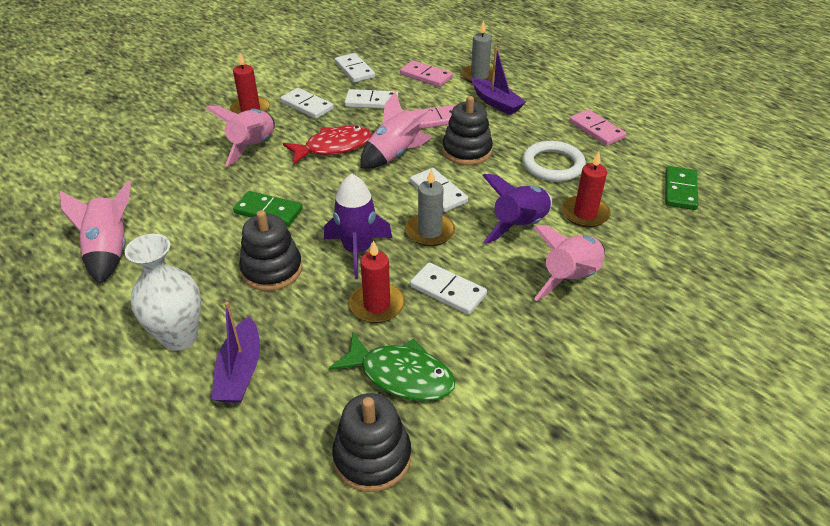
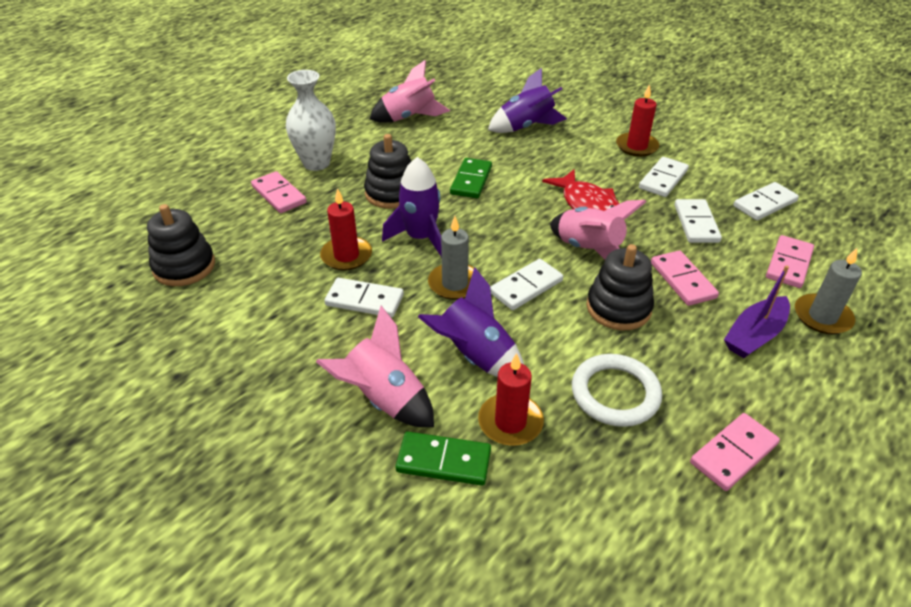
camera: 85 degrees right, 0 degrees up
(181, 167) = (526, 127): none -> purple rocket
(240, 371) = (279, 195): purple boat -> pink domino
(253, 147) = (570, 158): pink rocket -> none
(400, 375) = (261, 276): green fish -> none
(448, 291) = (364, 300): white domino -> white domino turned 75 degrees clockwise
(680, 190) = (595, 553): green domino -> green domino (443, 461)

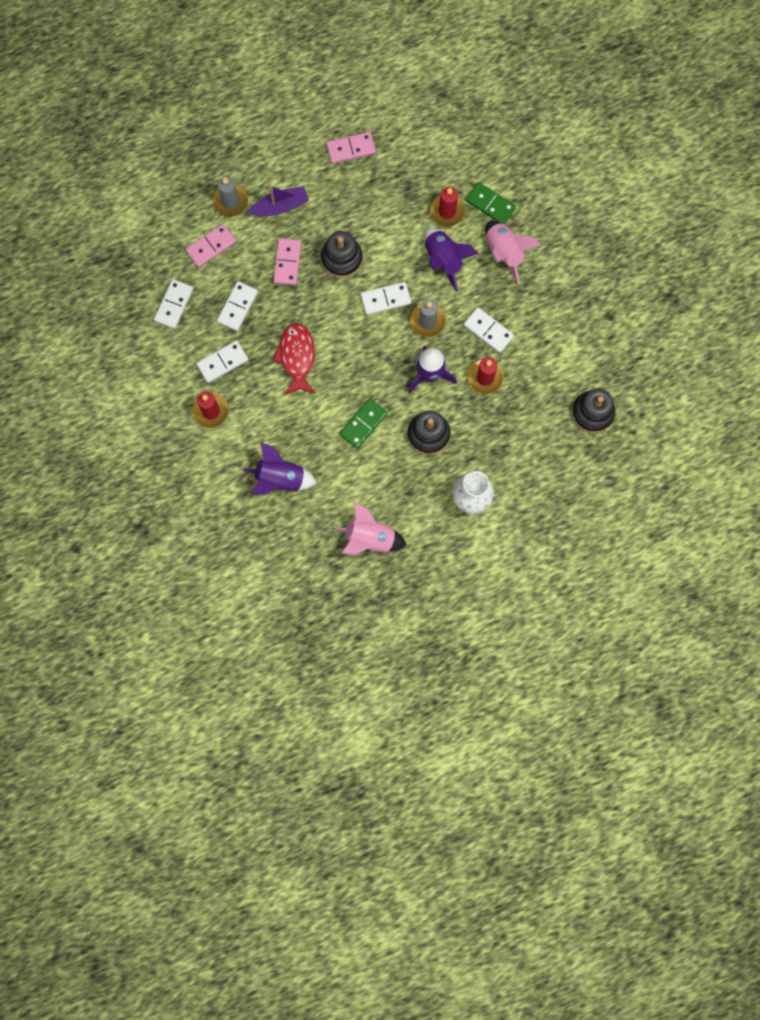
camera: 155 degrees left, 35 degrees up
(279, 195) = (511, 469): pink domino -> none
(589, 250) = (326, 314): pink rocket -> none
(615, 393) = (384, 204): white ring -> none
(764, 204) = (174, 305): white domino -> white domino turned 60 degrees counterclockwise

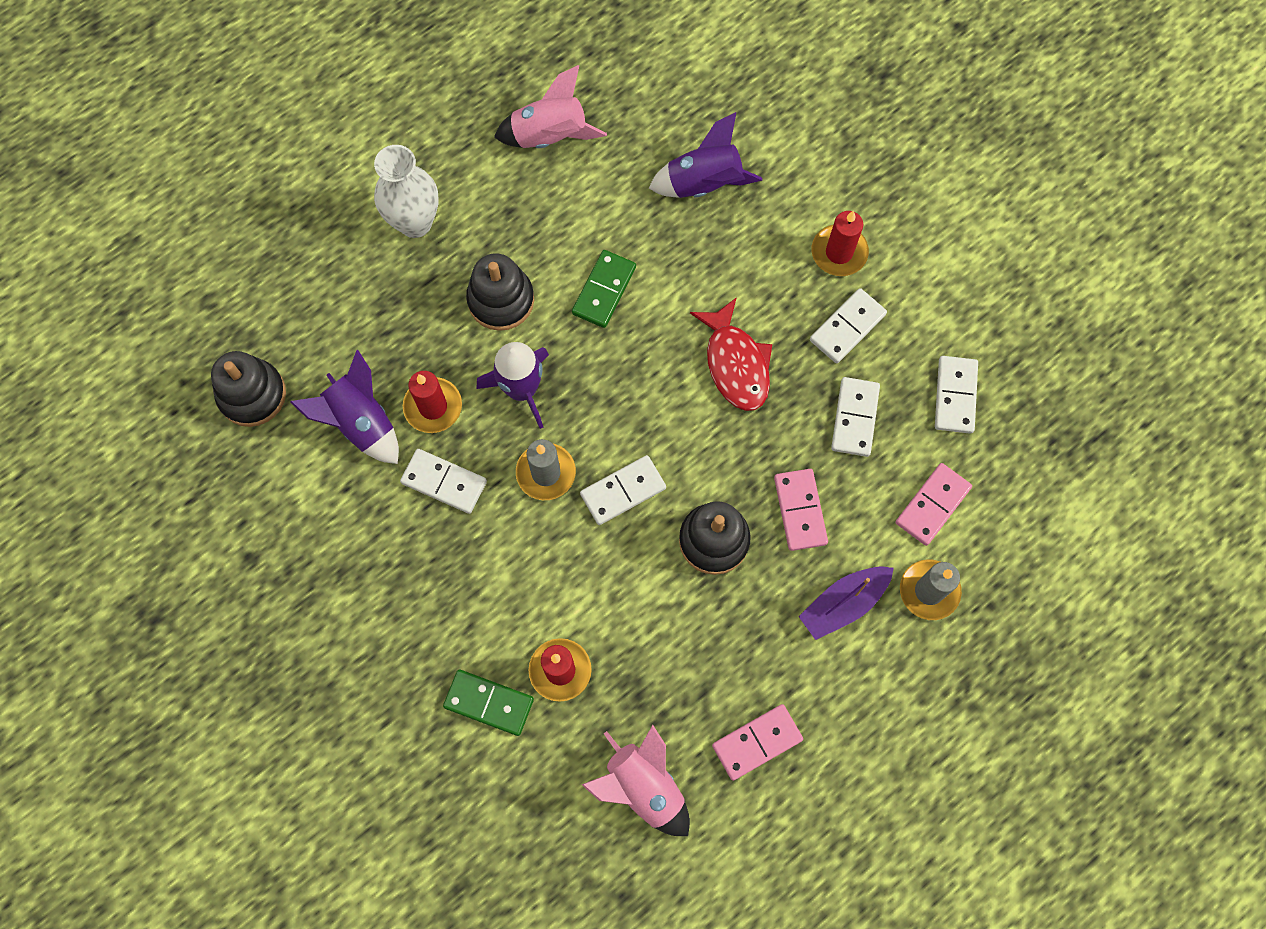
camera: 165 degrees right, 5 degrees down
(443, 260) = (545, 582): purple rocket -> purple rocket (361, 423)
(504, 252) = (446, 622): pink rocket -> pink rocket (643, 787)

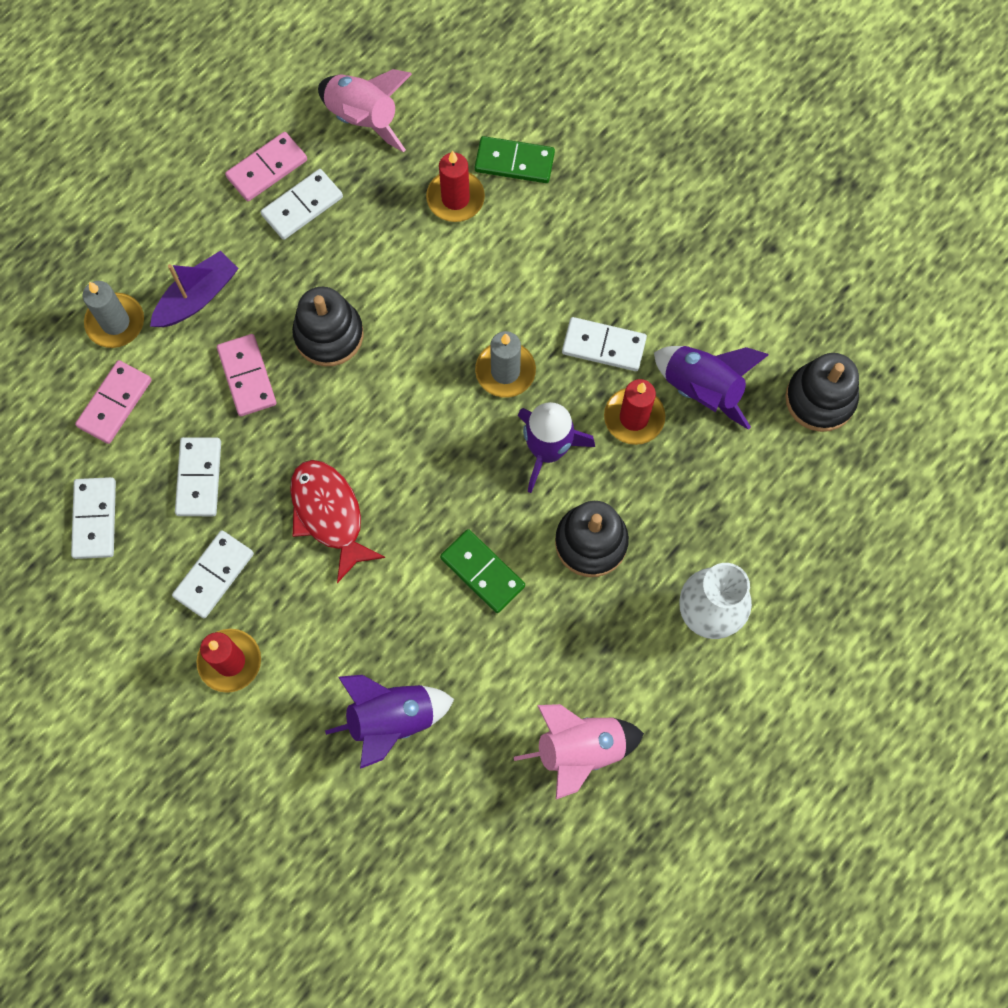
camera: 170 degrees right, 0 degrees up
(604, 290) = (482, 572): green domino -> green domino turned 60 degrees counterclockwise
(623, 491) = (425, 366): white domino -> white domino (302, 206)

